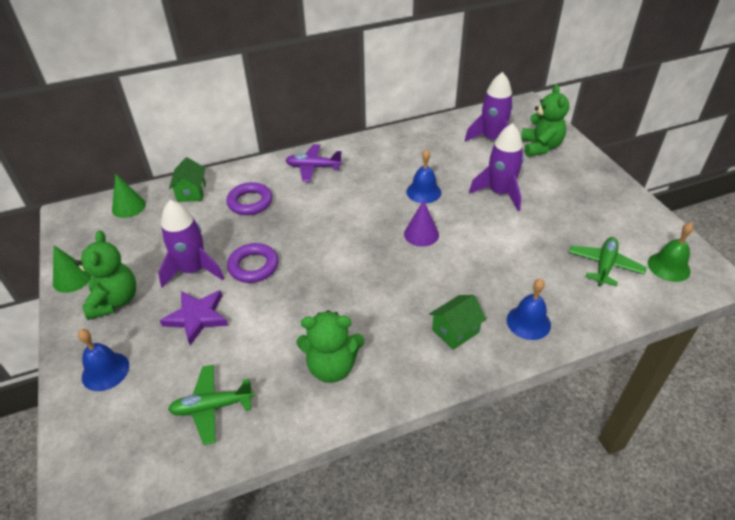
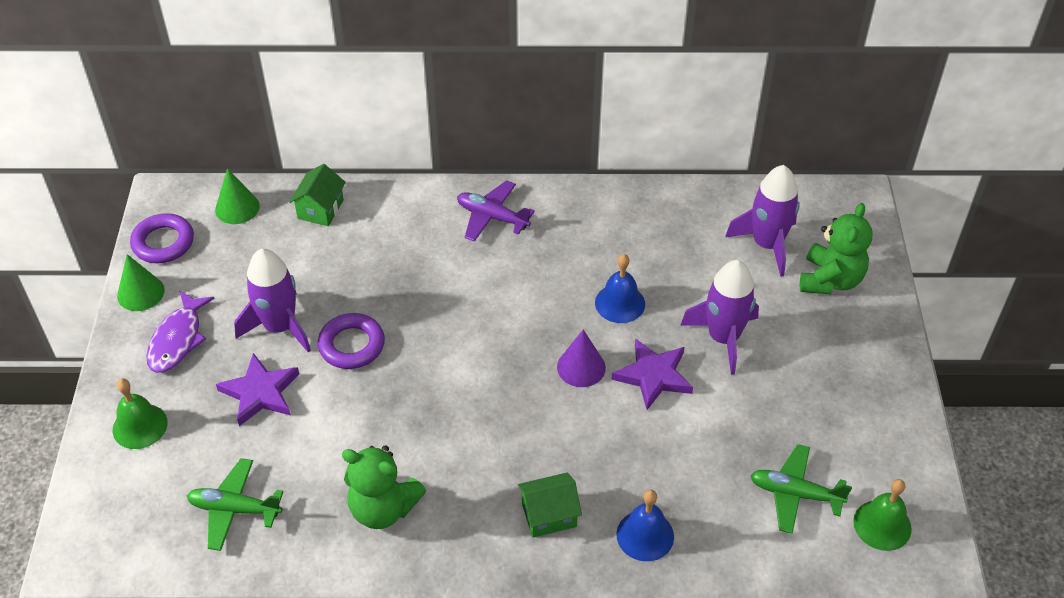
camera: 20 degrees right, 5 degrees up
(105, 371) = (140, 426): blue bell -> green bell
(115, 301) = (178, 339): green teddy bear -> purple fish
(250, 202) = (387, 248): purple ring -> purple ring (163, 242)
(471, 226) = (653, 376): none -> purple star
(604, 266) = (795, 494): green plane -> green plane turned 120 degrees counterclockwise

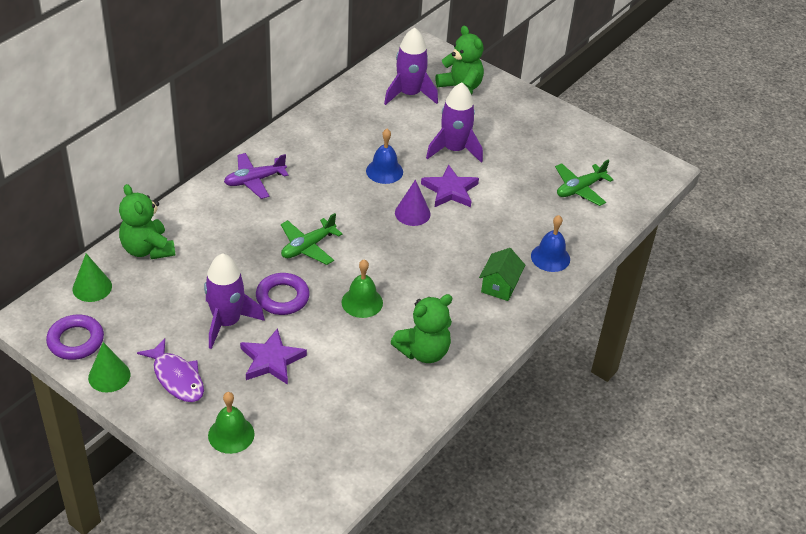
camera: 55 degrees left, 5 degrees down
(234, 509) = (352, 420): green plane -> green plane (308, 247)
(320, 209) = (147, 249): green house -> green teddy bear
(882, 525) = (627, 173): green bell -> green bell (362, 302)

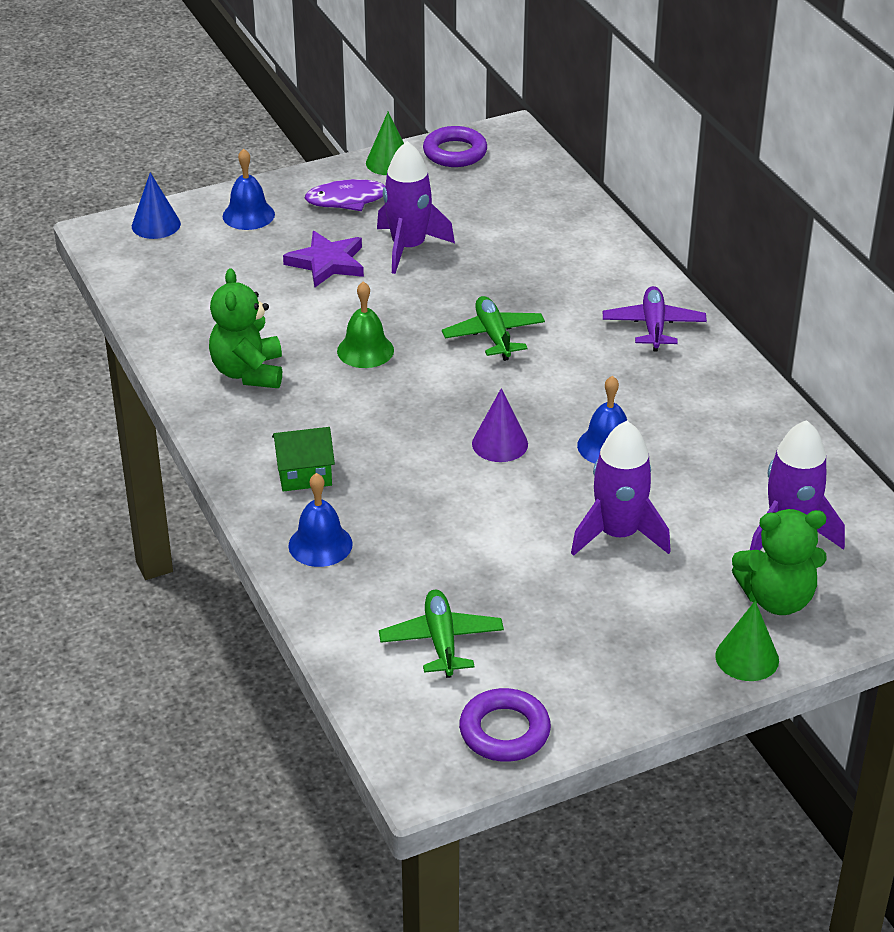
camera: 120 degrees right, 5 degrees down
(92, 287) = (530, 175): green cone -> green cone (747, 658)
(147, 249) = (570, 220): green teddy bear -> none
(231, 434) = (248, 215): green bell -> blue bell
(276, 490) = (156, 225): none -> blue cone
(282, 297) = (418, 294): purple ring -> purple ring (504, 731)
(450, 190) = (526, 497): purple star -> none
(500, 286) = (304, 474): green house -> green house turned 60 degrees counterclockwise

